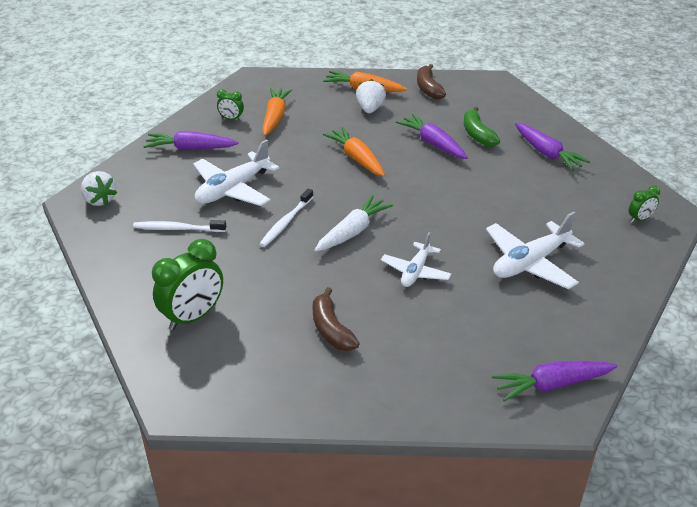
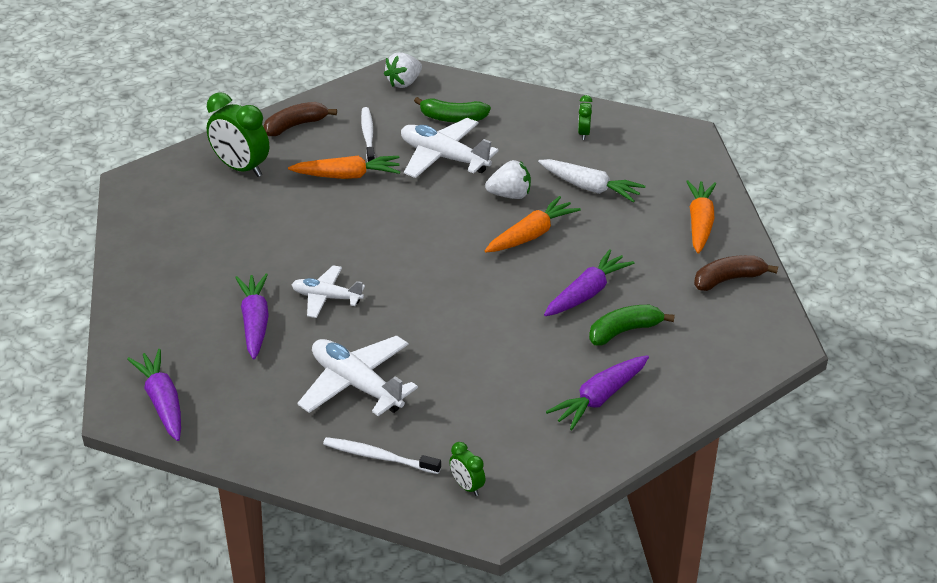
camera: 80 degrees right, 0 degrees up
(175, 178) = (452, 118): none -> green banana
(191, 149) = (512, 118): purple carrot -> purple carrot (255, 322)
(275, 117) = (599, 163): orange carrot -> orange carrot (347, 176)
(285, 222) = (393, 200): white toothbrush -> white toothbrush (378, 457)
(331, 329) = (231, 250): brown banana -> brown banana (295, 125)
(352, 231) = (387, 247): white carrot -> white carrot (590, 187)
(370, 109) = (651, 234): white strawberry -> white strawberry (510, 195)

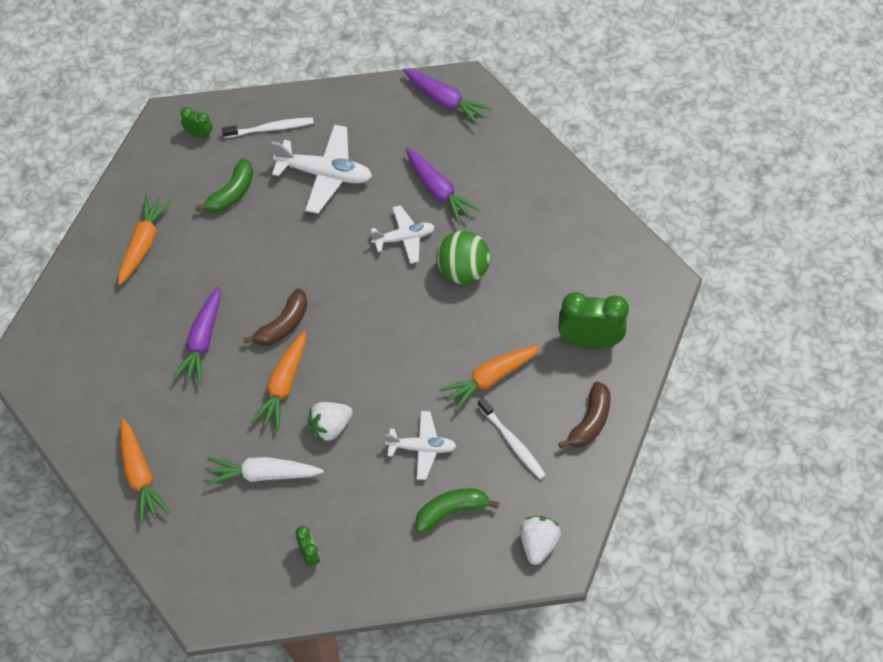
camera: 150 degrees right, 20 degrees up
(297, 252) = (462, 271): none -> green ball
(443, 157) = (422, 448): white plane -> white plane, size x0.63
(600, 398) = (143, 244): purple carrot -> orange carrot
(624, 331) = (153, 316): green banana -> green banana (231, 193)
(728, 279) = (89, 415): brown banana -> brown banana (283, 325)

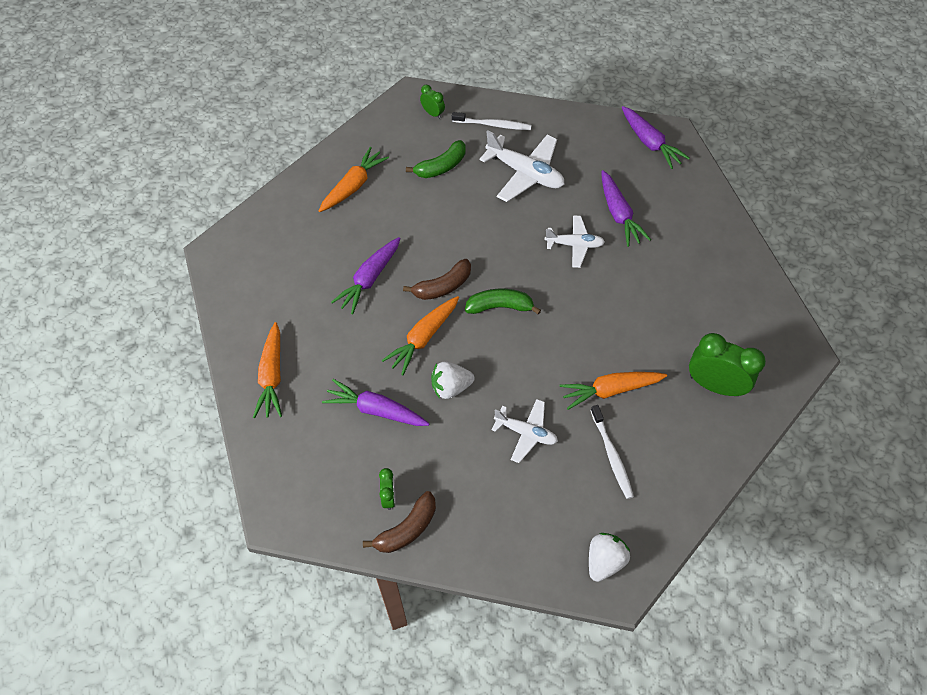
camera: 20 degrees right, 0 degrees up
(263, 474) = (376, 410): white carrot -> purple carrot
(451, 511) = (532, 501): green banana -> green banana (500, 307)
(462, 271) = (617, 288): green ball -> none
(590, 422) = (692, 460): brown banana -> brown banana (407, 529)

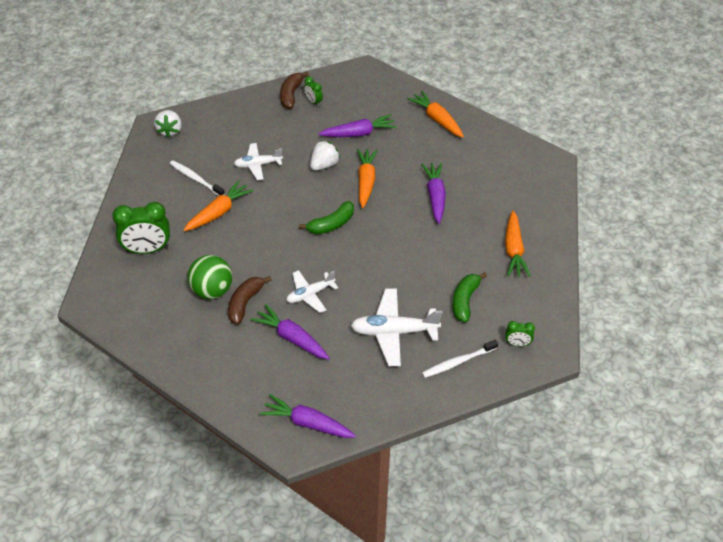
camera: 145 degrees right, 10 degrees down
(443, 286) = (382, 217): brown banana -> brown banana (245, 303)
(667, 299) = (212, 290): none -> green ball

